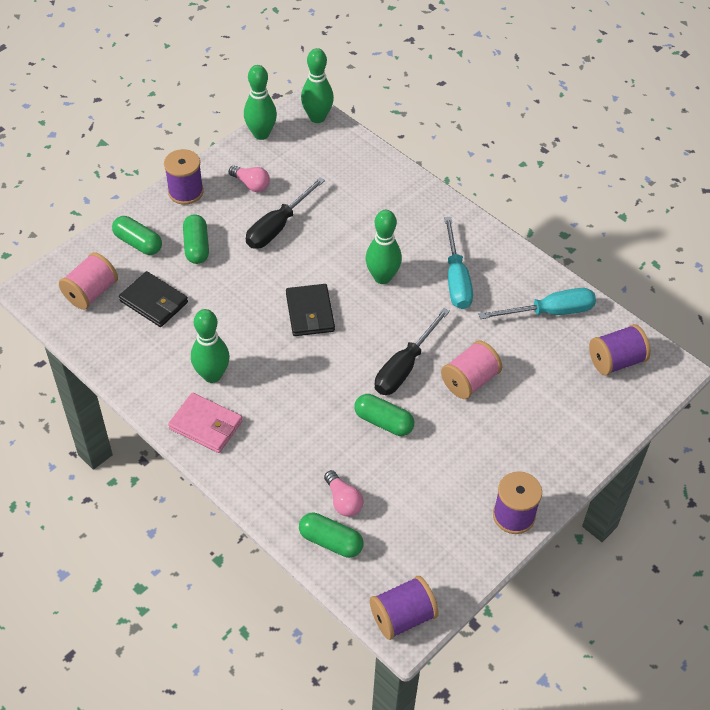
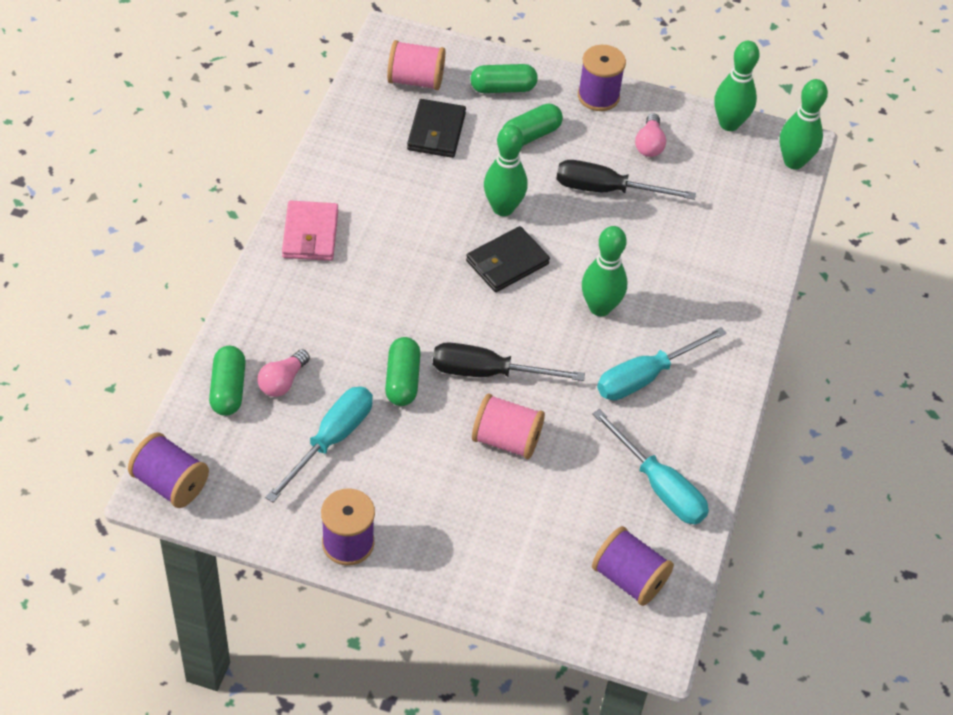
camera: 60 degrees right, 0 degrees up
(138, 243) = (503, 88): green capsule -> green capsule turned 75 degrees clockwise
(212, 375) = (374, 214): green bowling pin -> green bowling pin (503, 208)
(415, 489) = (331, 440): none -> turquoise screwdriver

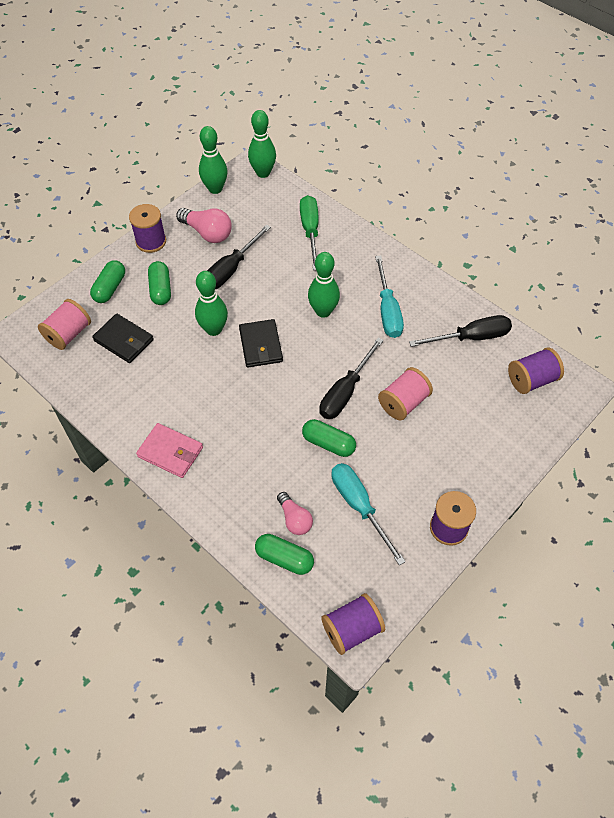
camera: 60 degrees left, 5 degrees up
(649, 144) = (207, 233): pink light bulb -> pink light bulb, size x1.55
(659, 486) = (471, 337): turquoise screwdriver -> black screwdriver
(726, 248) = (310, 231): none -> green screwdriver

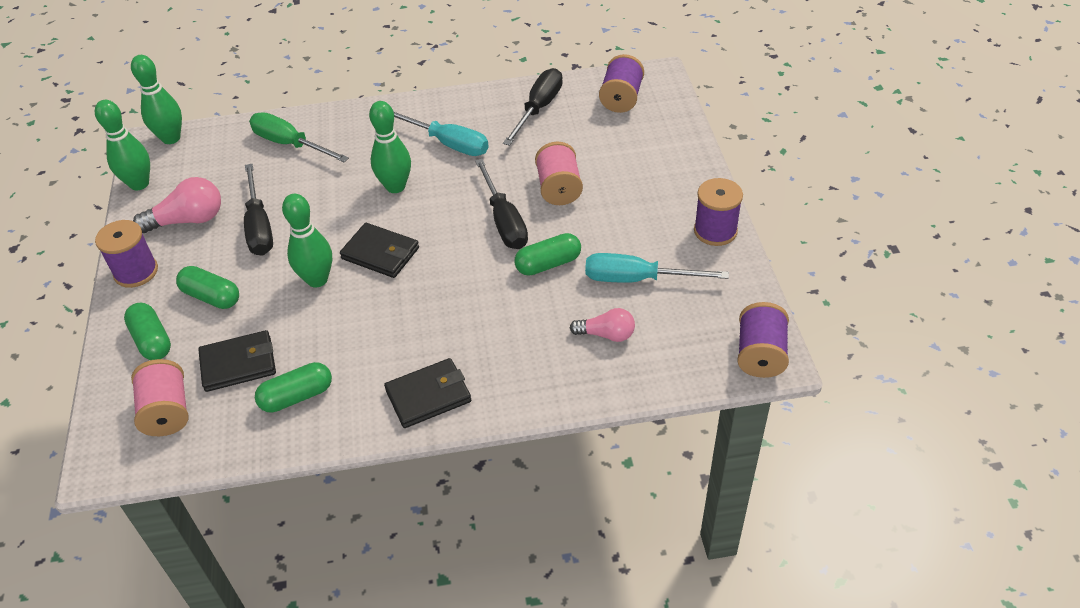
camera: 50 degrees left, 10 degrees down
(170, 452) = (428, 396): pink wallet -> black wallet
(284, 558) = (642, 366): green capsule -> green capsule (297, 396)

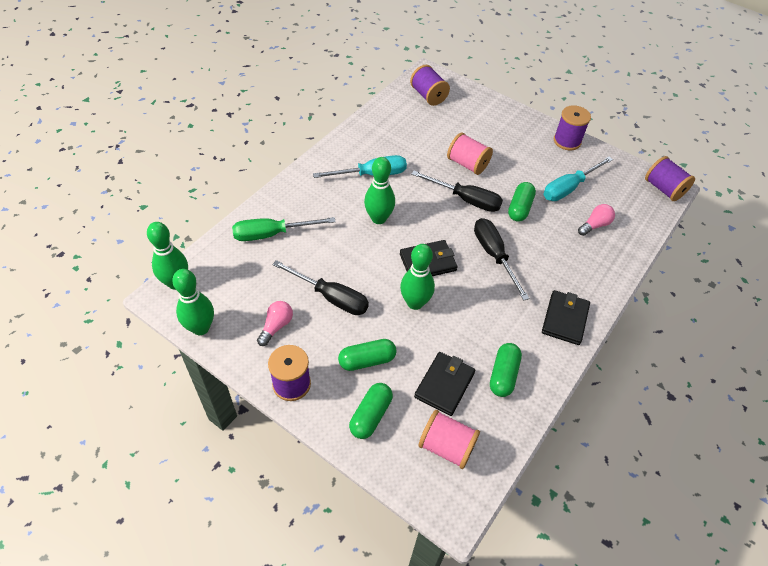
camera: 50 degrees left, 5 degrees up
(152, 340) = (371, 415): green capsule -> green capsule turned 75 degrees counterclockwise
(188, 220) = (276, 326): pink light bulb -> pink light bulb, size x0.65
(538, 108) = (393, 125): black screwdriver -> black screwdriver (494, 255)

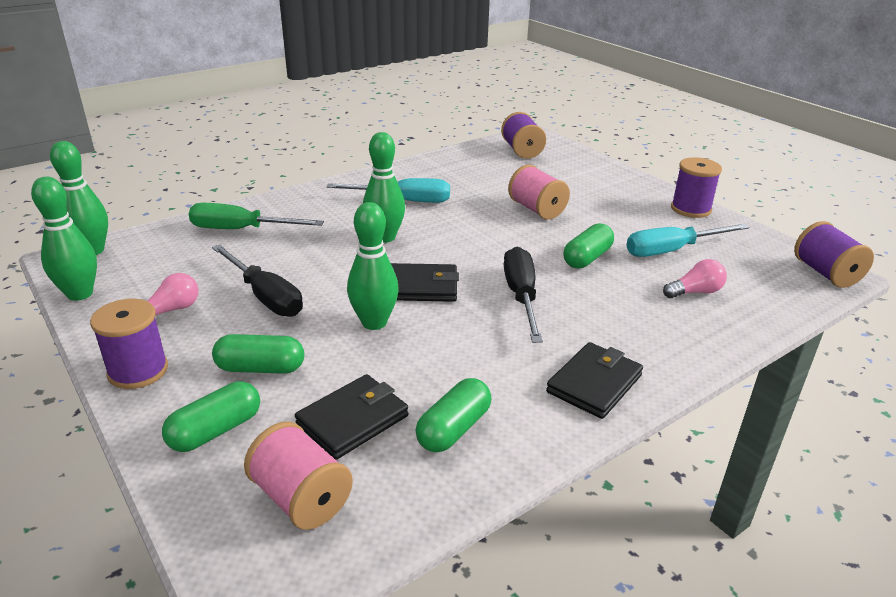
camera: 20 degrees right, 20 degrees down
(466, 200) = (514, 239): black screwdriver -> none

